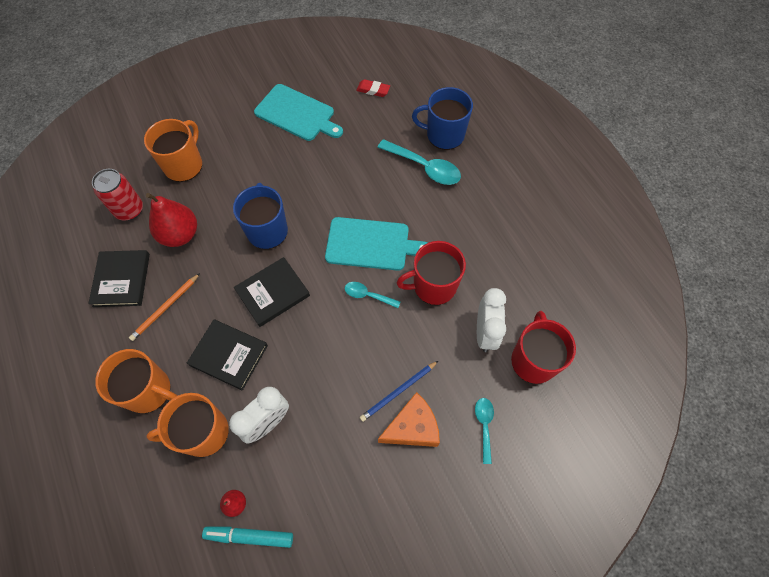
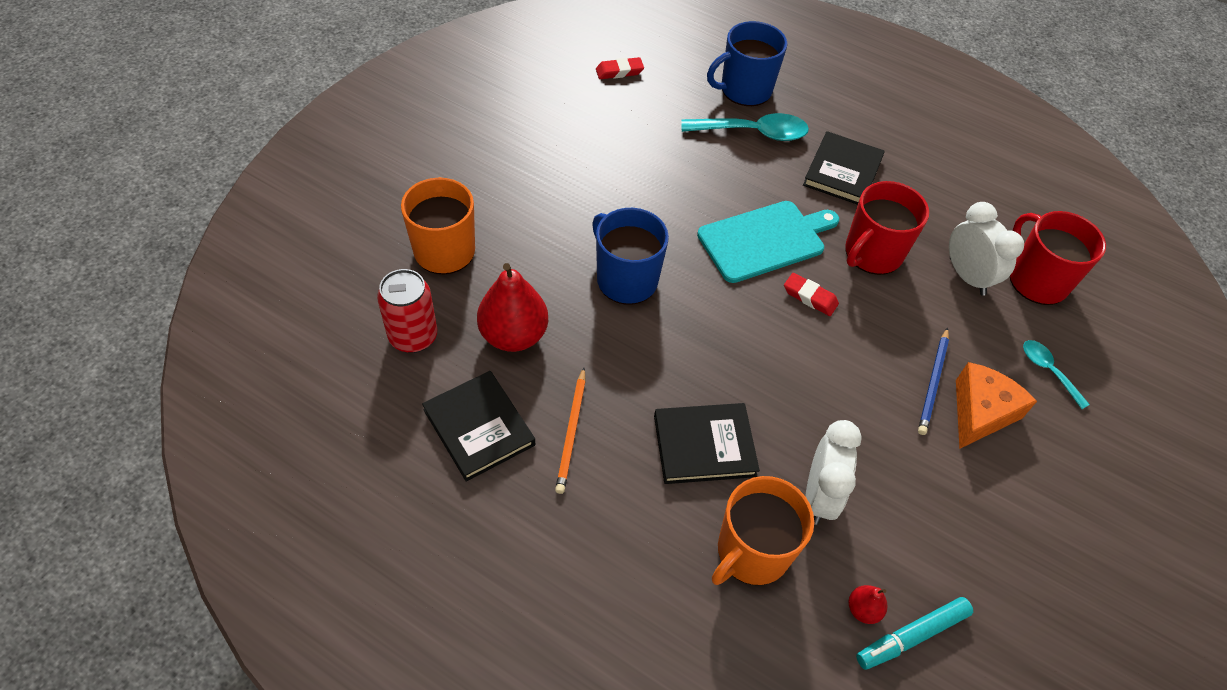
camera: 35 degrees left, 10 degrees down
(149, 390) = (637, 542): orange mug -> none
(273, 293) = (696, 348): black book -> black book (842, 172)
(297, 114) = (547, 132): turquoise cutting board -> none
(368, 295) = (810, 297): turquoise spoon -> red eraser

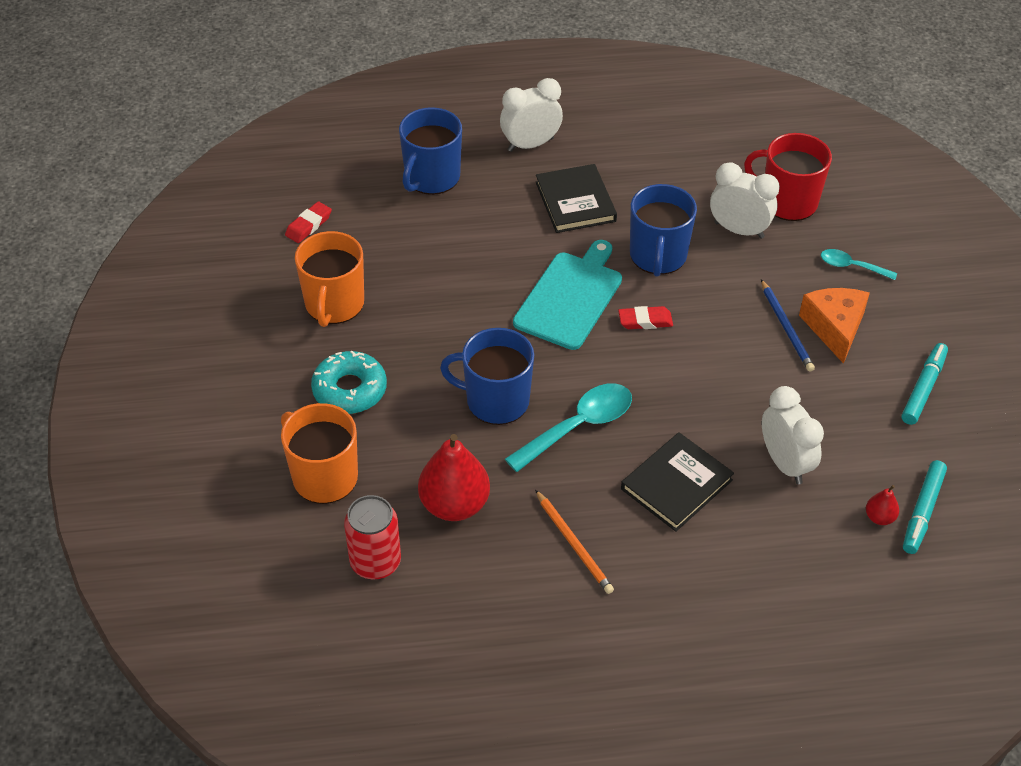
camera: 35 degrees left, 5 degrees down
(479, 427) = (502, 591): black book -> none
(527, 201) = (349, 390): none -> turquoise donut
(751, 552) = (777, 534): orange mug -> orange mug (334, 304)
(753, 133) = (475, 212): turquoise spoon -> turquoise spoon (578, 426)
(848, 109) = (530, 144): none -> white clock
(872, 253) = (658, 256): red mug -> blue mug
(1020, 524) = (923, 388): none -> turquoise marker

